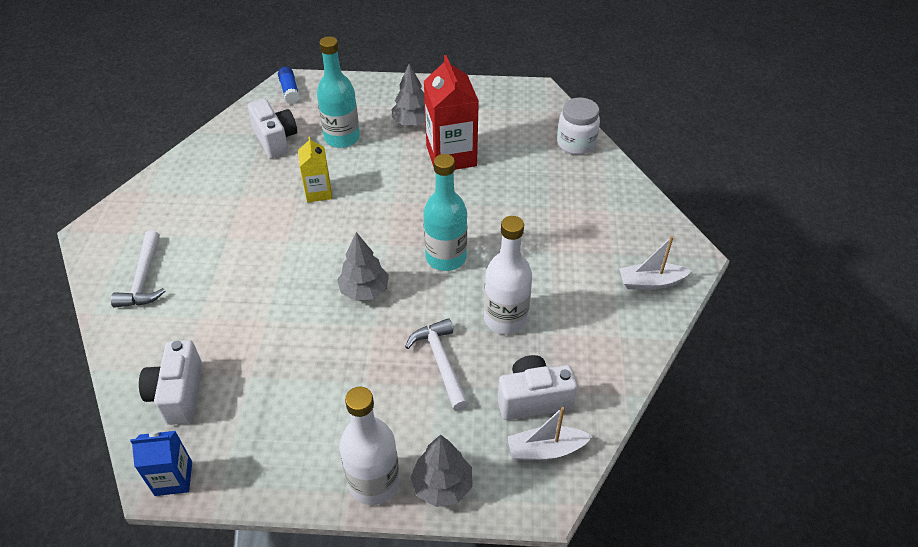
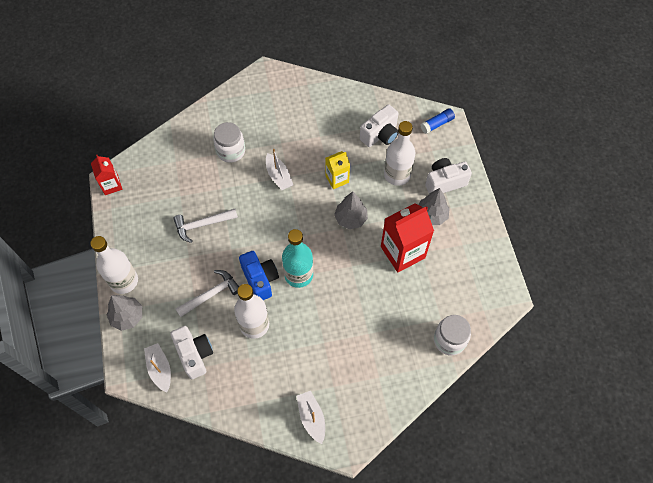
camera: 75 degrees right, 15 degrees up
(144, 279) = (236, 114): white hammer -> white hammer (202, 225)
(173, 478) = (111, 185): blue carton -> red carton
(178, 394) = (161, 166): white camera -> white camera (444, 182)
(206, 297) = (231, 151): none -> white jar
(281, 250) = (278, 176): none -> white boat
(342, 138) = (397, 175): turquoise bottle -> white bottle
(364, 290) = (257, 234): grey tree -> grey tree (351, 219)
(438, 300) = (260, 280): none -> blue camera

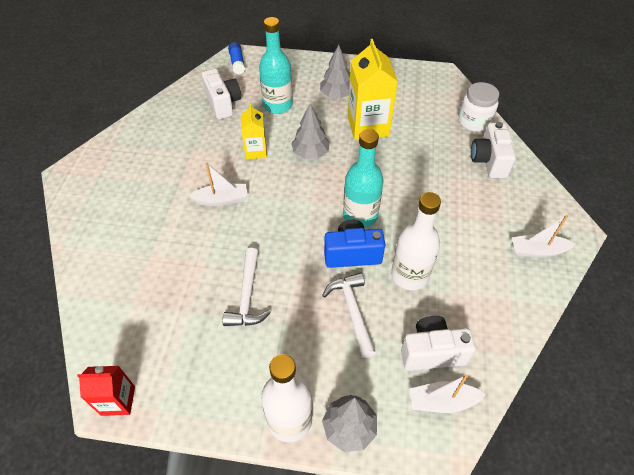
camera: 70 degrees left, 10 degrees down
(231, 151) = (157, 237): white jar -> none
(397, 175) = (277, 105): white bottle -> turquoise bottle
(402, 252) = (368, 126): red carton -> yellow carton
(444, 182) = (305, 76): white camera -> white camera (489, 161)

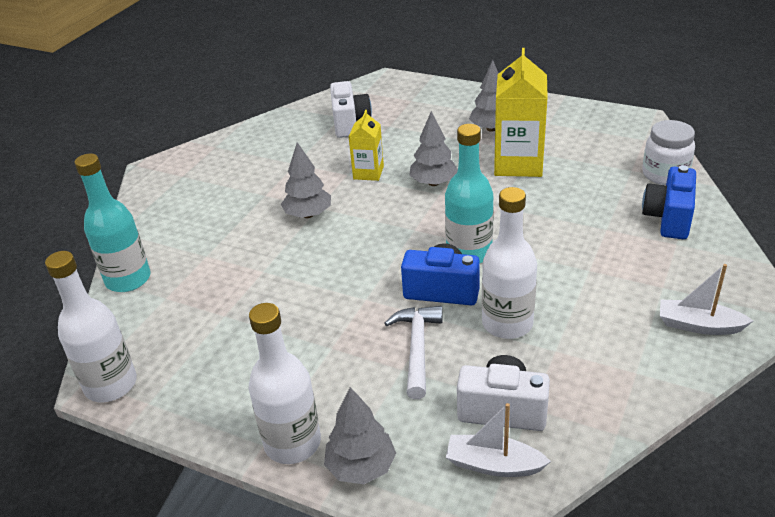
camera: 20 degrees right, 15 degrees down
(118, 400) = (111, 385): red carton -> white bottle
(222, 200) = (308, 214): white boat -> grey tree
(237, 63) = (383, 86): blue glue stick -> none
(247, 296) = (297, 312): white hammer -> none
(277, 105) = (414, 131): turquoise bottle -> turquoise bottle (128, 279)
(489, 161) = (668, 218): white camera -> blue camera

